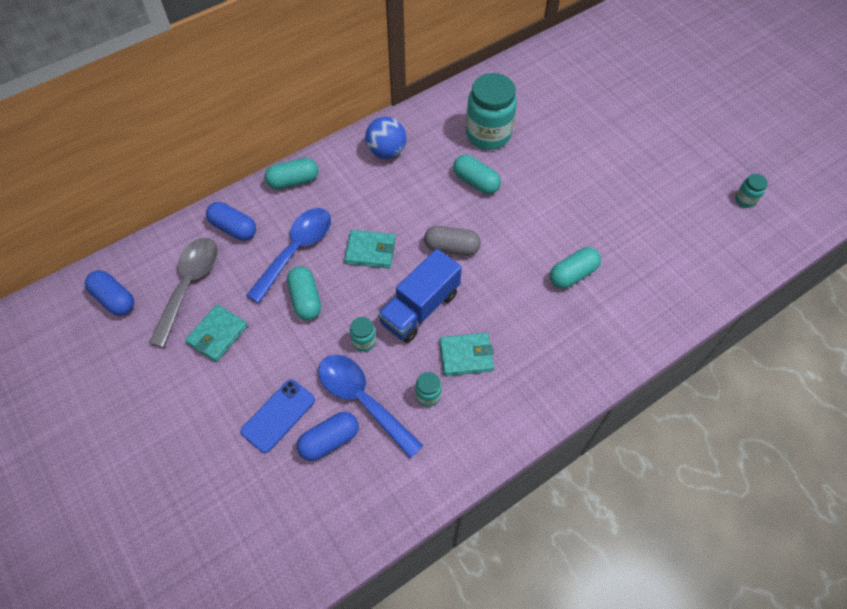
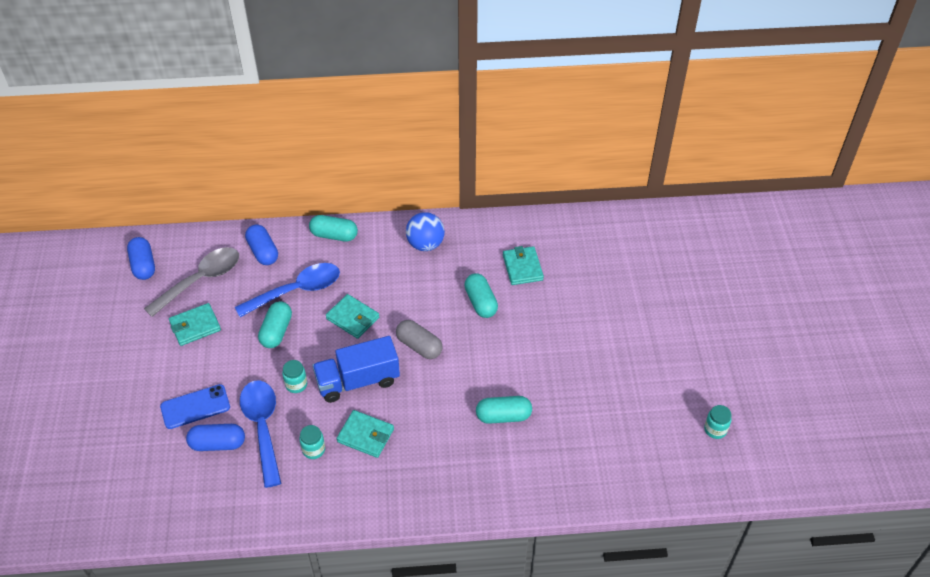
camera: 30 degrees right, 10 degrees down
(488, 134) = (522, 267): turquoise jar -> turquoise wallet

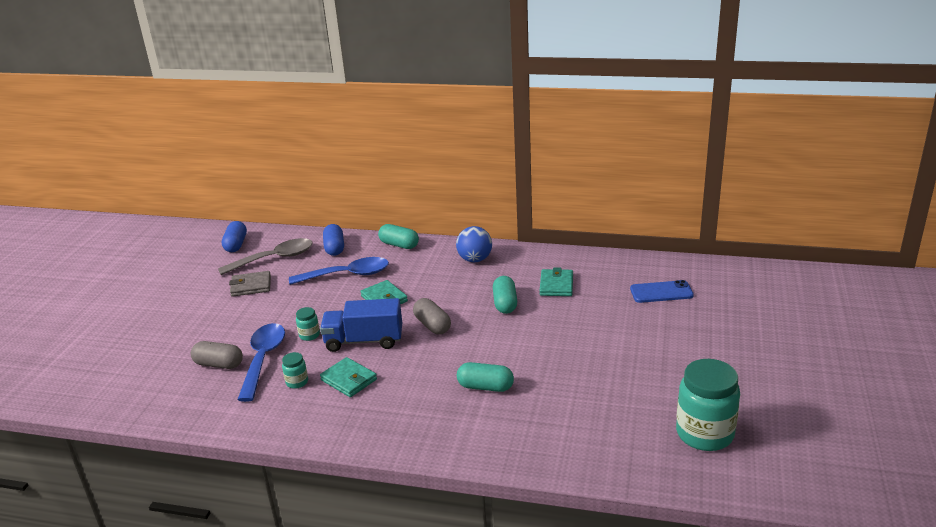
camera: 20 degrees right, 20 degrees down
(195, 326) = (251, 286): turquoise wallet -> grey wallet
(195, 407) = (217, 337): blue phone -> blue phone (661, 292)
(218, 444) = (219, 364): blue capsule -> grey capsule
(276, 331) = (314, 298): turquoise capsule -> none
(715, 430) = (704, 434): turquoise jar -> turquoise jar, size x2.23

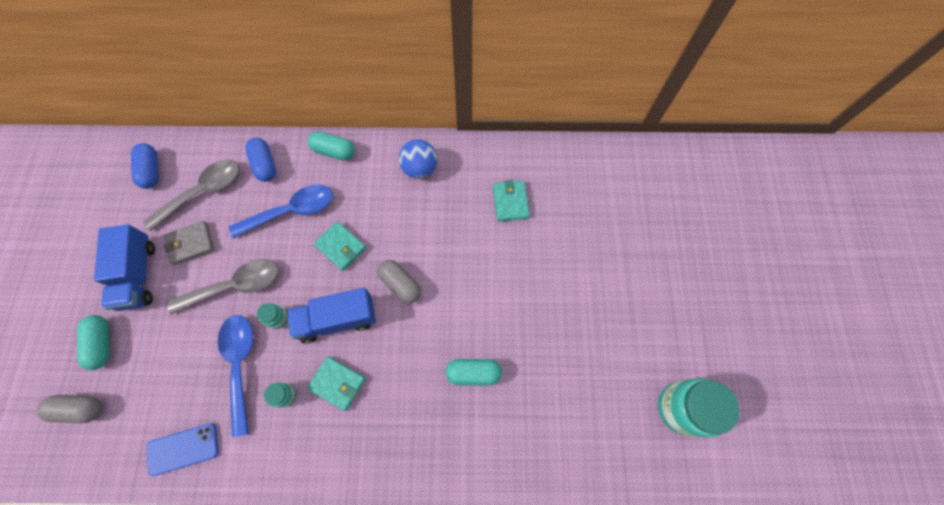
camera: 15 degrees left, 40 degrees up
(198, 299) = (138, 275): none -> blue truck
(219, 364) = (195, 380): grey capsule -> grey capsule (80, 409)
(279, 313) = (235, 286): none -> grey spoon
(505, 303) = (465, 239): turquoise capsule -> turquoise capsule (102, 344)
(661, 292) = (612, 201): blue phone -> blue phone (183, 449)

